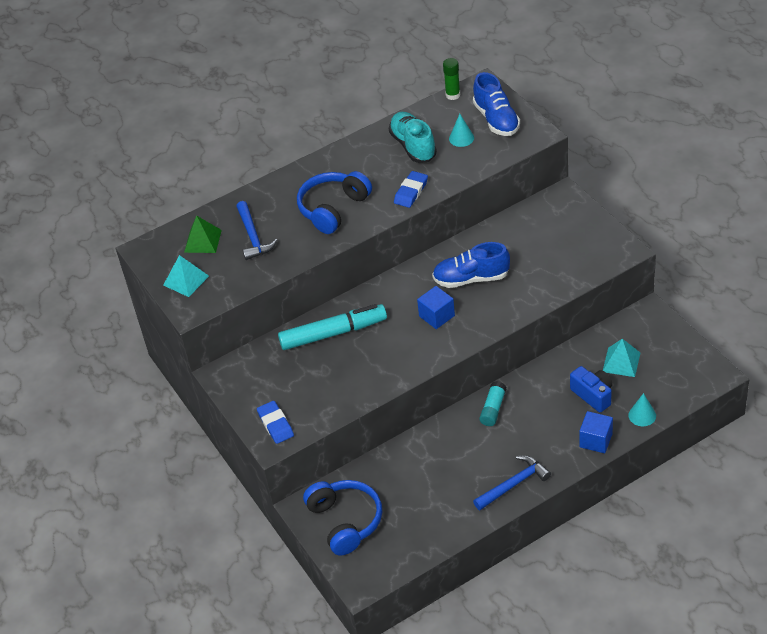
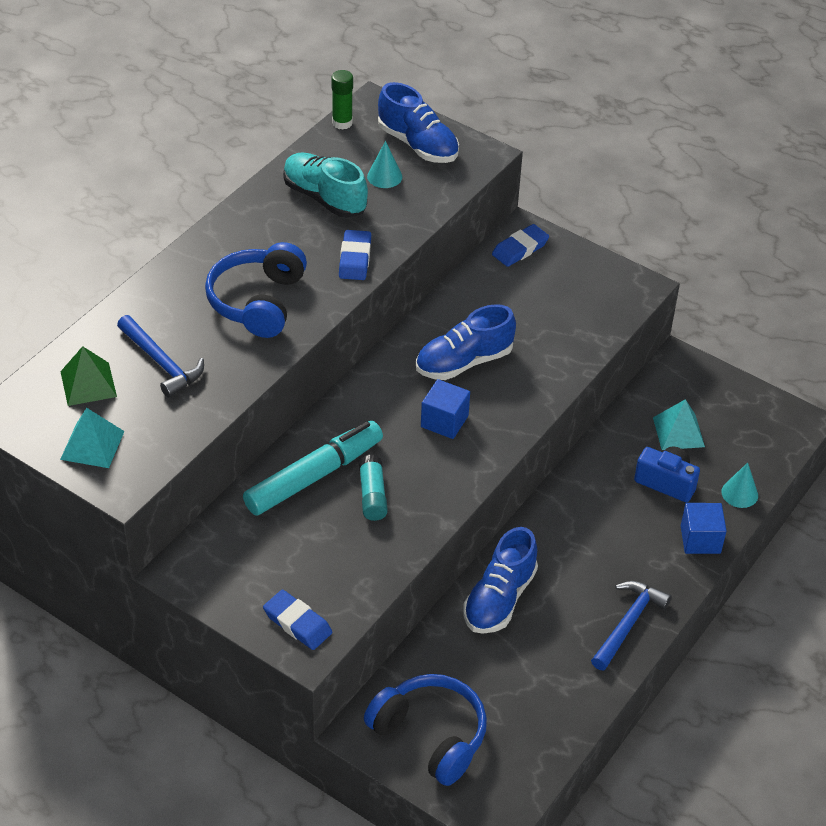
camera: 30 degrees left, 0 degrees up
(435, 445) = (499, 599): none -> blue shoe
(493, 409) = (549, 531): turquoise glue stick -> turquoise glue stick (372, 495)
(552, 207) = (520, 249): none -> blue eraser

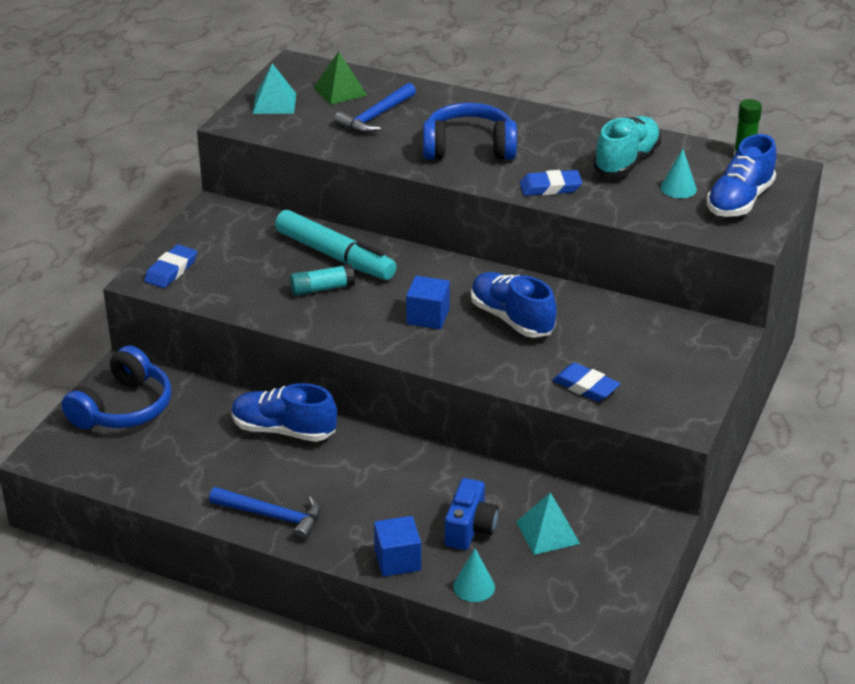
camera: 80 degrees right, 10 degrees down
(520, 249) = (696, 335): blue eraser -> blue eraser (585, 386)

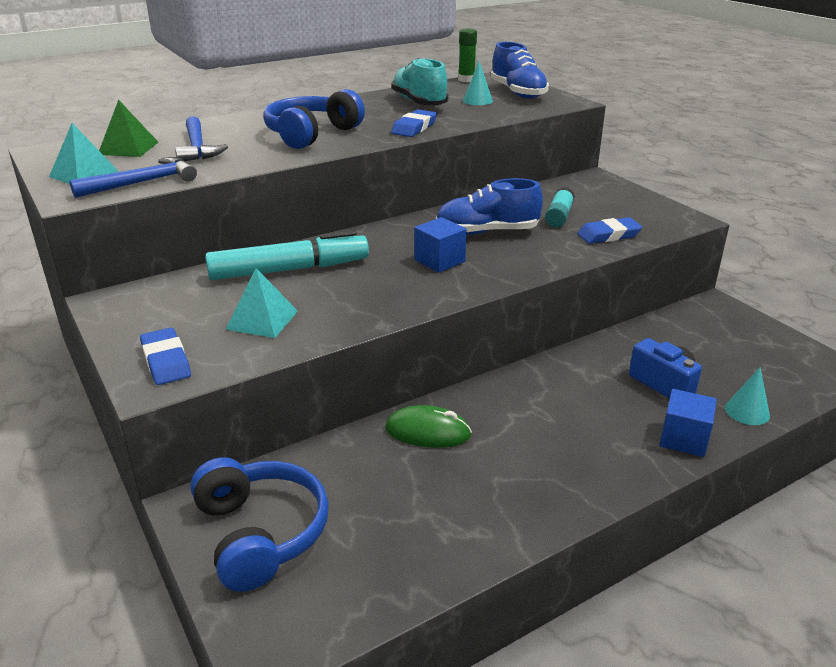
camera: 55 degrees left, 5 degrees down
(273, 516) = (559, 492): blue hammer -> blue hammer (143, 182)
(283, 430) = (428, 432): blue shoe -> green mouse
(322, 289) = (329, 291): turquoise glue stick -> turquoise glue stick (559, 216)
(547, 532) = (694, 350): turquoise pyramid -> turquoise pyramid (262, 320)

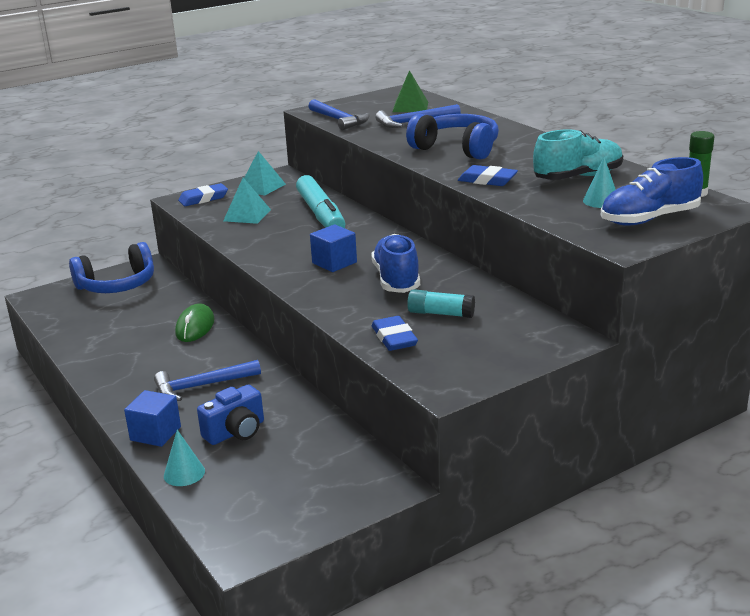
camera: 90 degrees right, 5 degrees down
(84, 174) = (355, 106): turquoise pyramid -> turquoise pyramid (262, 187)
(577, 413) = (202, 386): none -> blue hammer

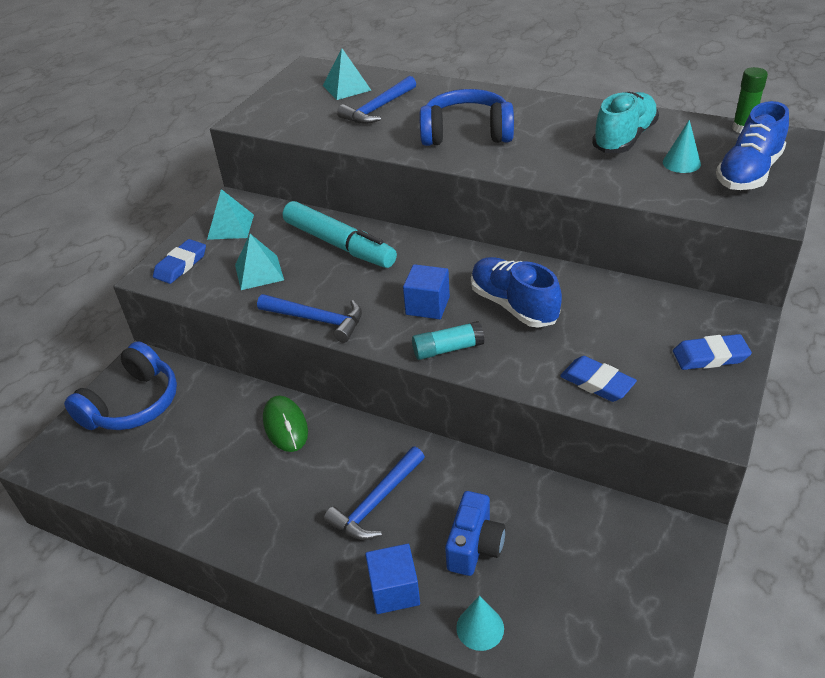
camera: 30 degrees left, 15 degrees up
(339, 120) = (293, 126): blue hammer -> blue hammer (317, 320)
(410, 107) = (346, 88): green pyramid -> turquoise pyramid
(441, 313) = (602, 333): turquoise glue stick -> turquoise glue stick (448, 349)
(487, 180) = (549, 167): blue eraser -> blue eraser (710, 356)

